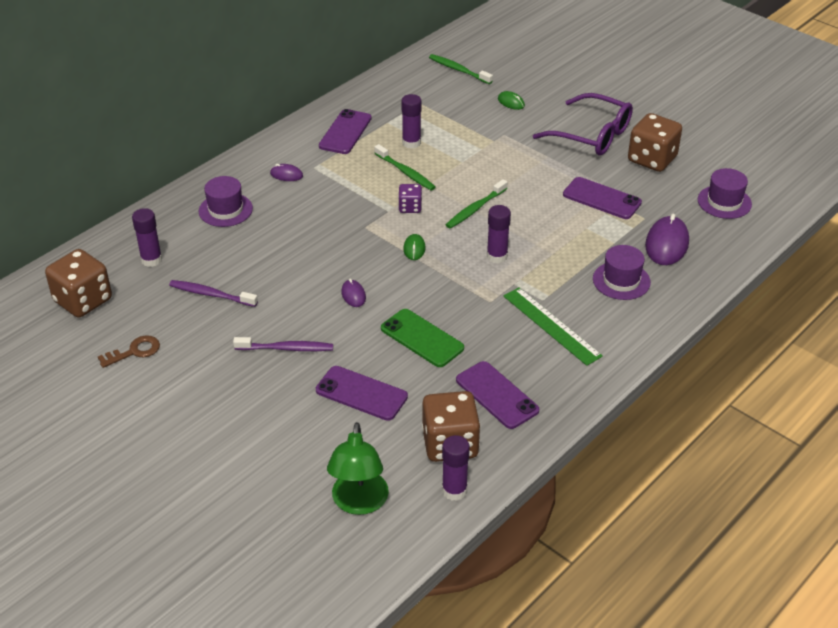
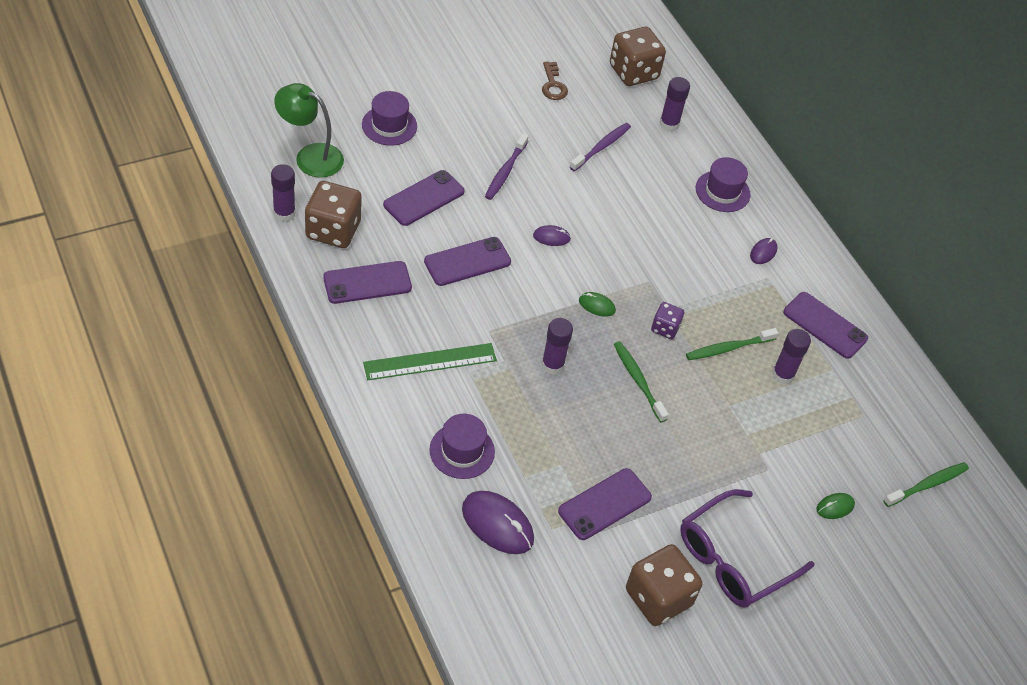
camera: 105 degrees right, 10 degrees up
(422, 338) = (467, 262): green phone -> purple phone
(724, 202) = (542, 628): purple hat -> purple hat (389, 125)

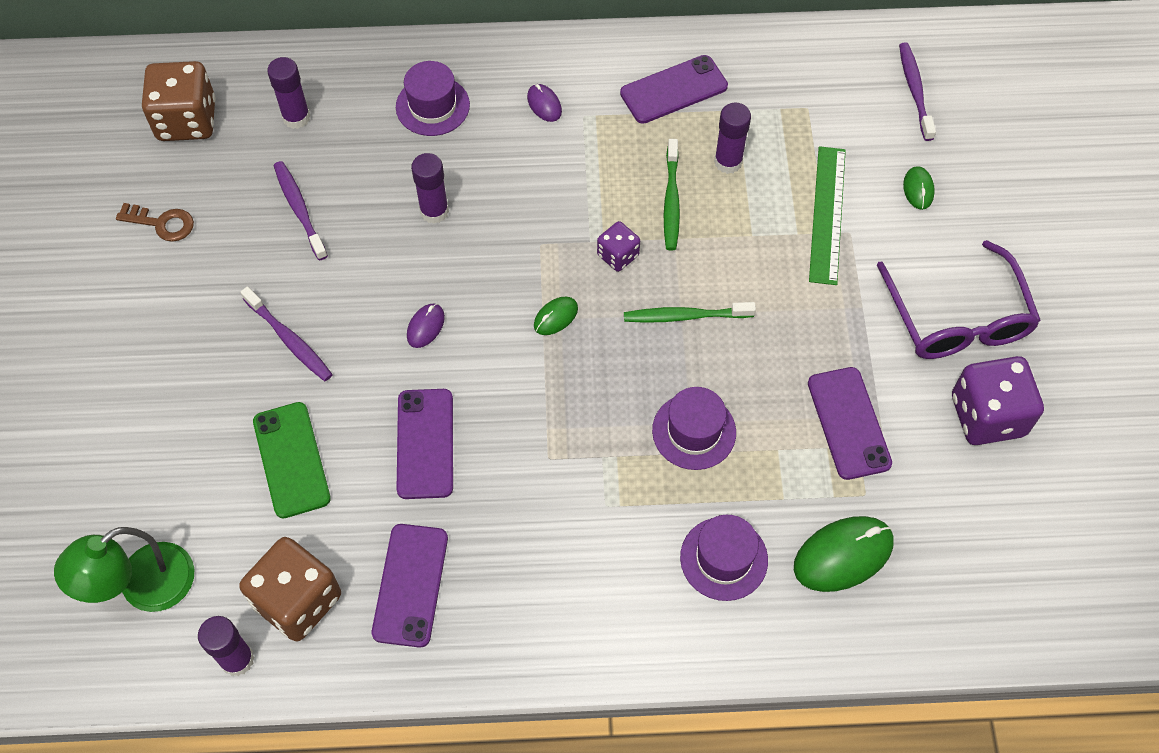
camera: 60 degrees left, 10 degrees up
(389, 125) = (135, 459): purple hat -> purple hat (694, 431)
(424, 198) = (291, 460): purple phone -> green phone
(430, 361) = (572, 549): green ruler -> green ruler (827, 214)
(497, 524) = (843, 555): purple mouse -> green mouse
(552, 365) = (629, 403): purple glue stick -> purple glue stick (434, 211)
(658, 597) = (987, 415): brown dice -> purple dice
(927, 485) = (914, 90): green toothbrush -> purple toothbrush

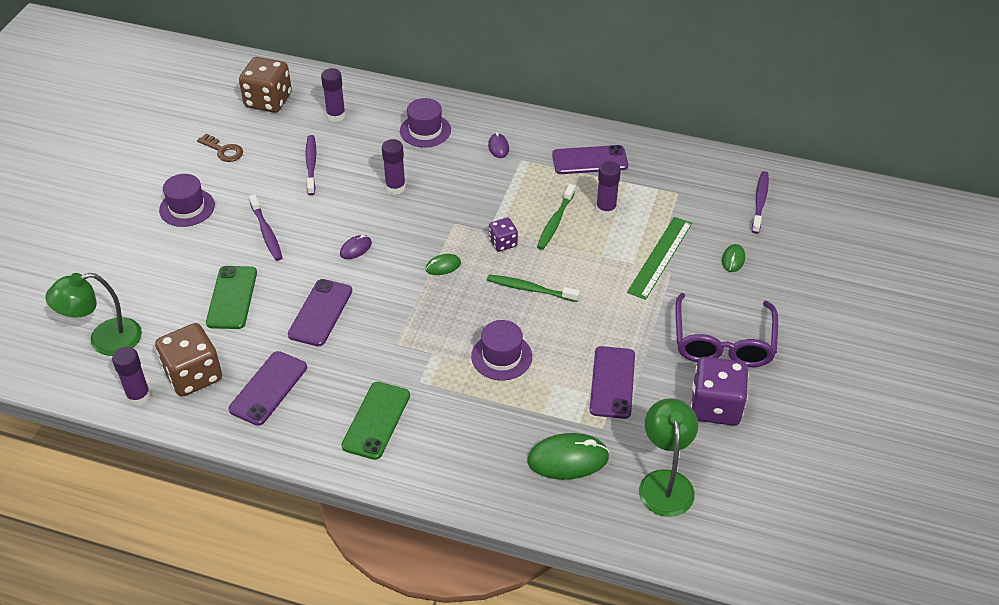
camera: 20 degrees right, 15 degrees down
(576, 584) = (376, 420): none -> green phone
(724, 558) = (483, 436): purple hat -> purple hat (187, 207)
(973, 546) = (665, 482): none -> green lamp

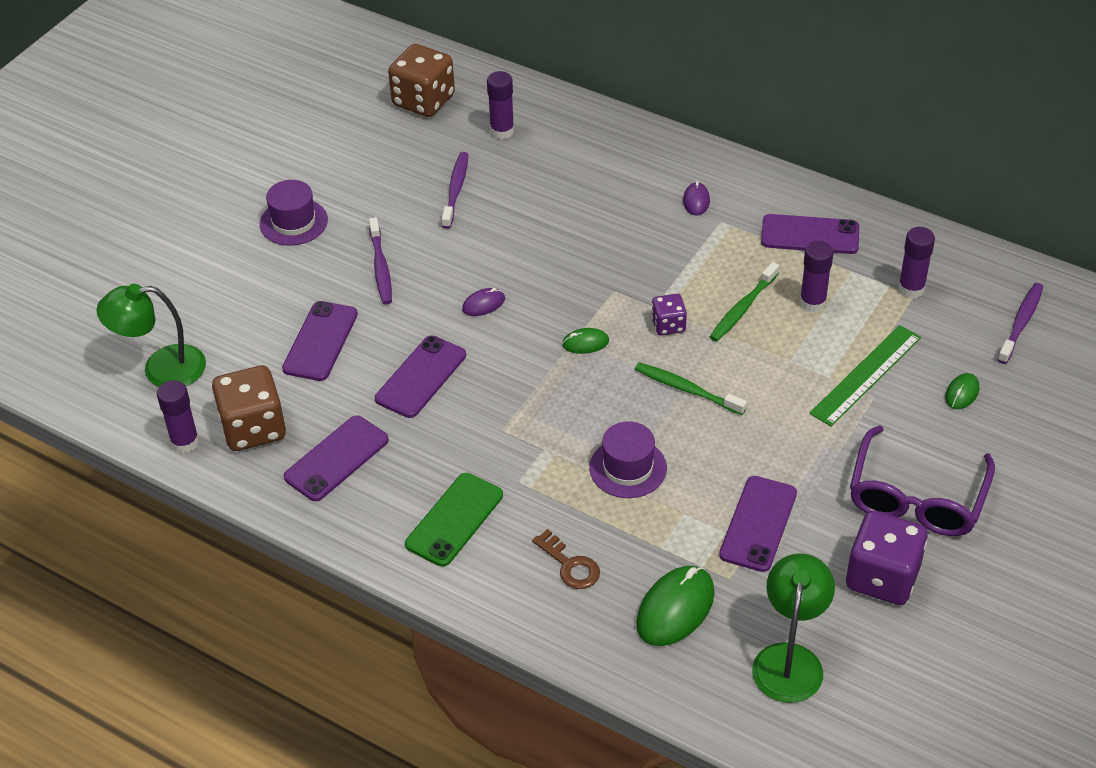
camera: 15 degrees right, 0 degrees up
(223, 150) = (354, 157): brown key -> brown key (570, 565)
(232, 297) = (320, 341): green phone -> purple phone
(395, 187) = (552, 234): purple glue stick -> purple glue stick (911, 288)
(425, 130) = (609, 166): purple hat -> none
(568, 459) = (675, 609): green mouse -> green mouse turned 60 degrees counterclockwise

